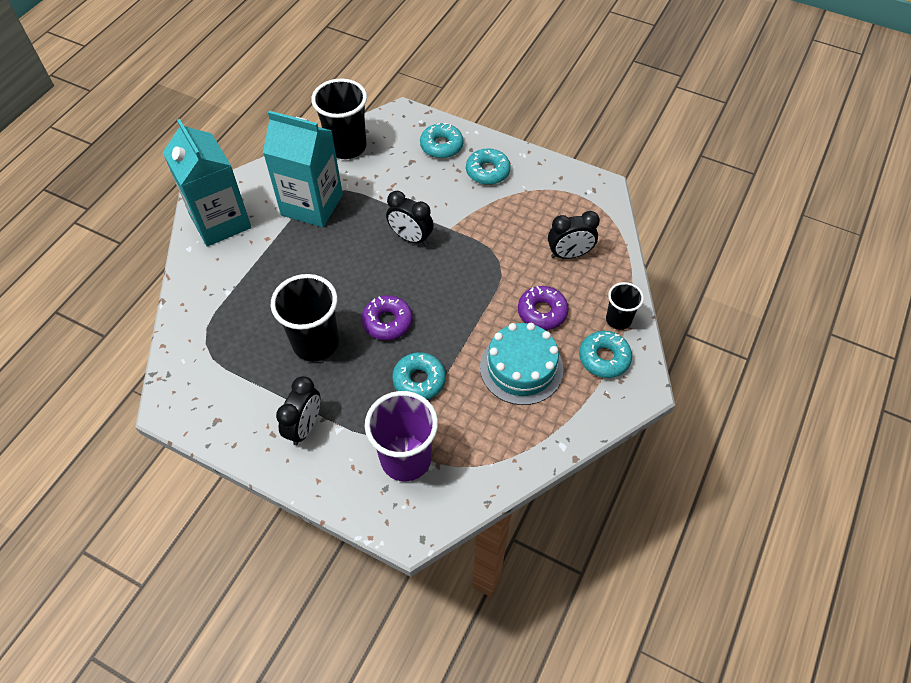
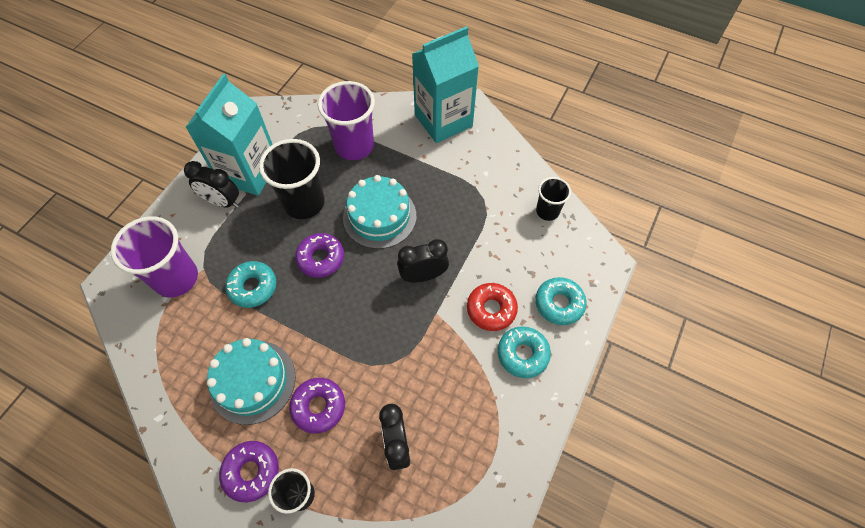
camera: 90 degrees right, 5 degrees up
(242, 301) = (354, 146): none -> purple cup
(312, 205) = (465, 187): turquoise carton -> turquoise carton (249, 172)
(340, 274) = (379, 216): none -> turquoise cake
(347, 147) = (547, 211): black cup -> black cup, size x0.56
(411, 238) = (423, 275): black clock -> black clock turned 45 degrees clockwise
(446, 190) = (491, 309): none -> red donut
(604, 358) = (251, 472): turquoise donut -> purple donut

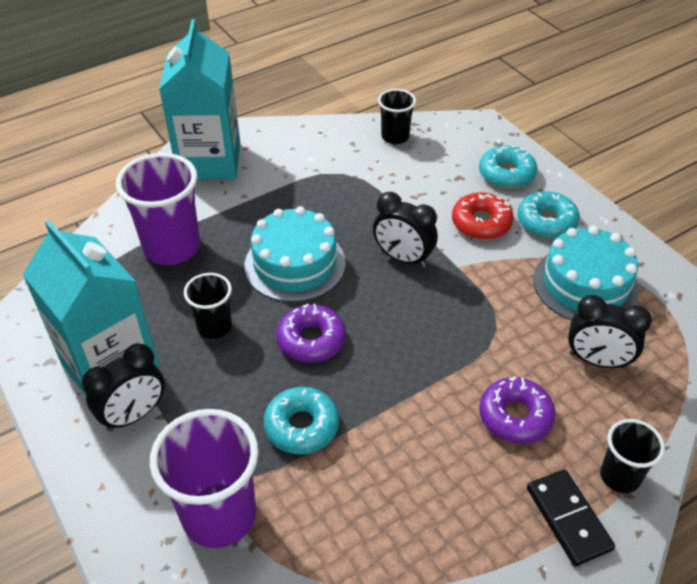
camera: 60 degrees left, 15 degrees down
(251, 472) = (568, 519): purple donut -> black domino
(252, 381) = (442, 474): turquoise cake -> turquoise cake (585, 284)
(304, 203) = (214, 327): black cup -> black cup, size x0.56
(423, 275) = (403, 258): black clock -> black clock turned 75 degrees counterclockwise

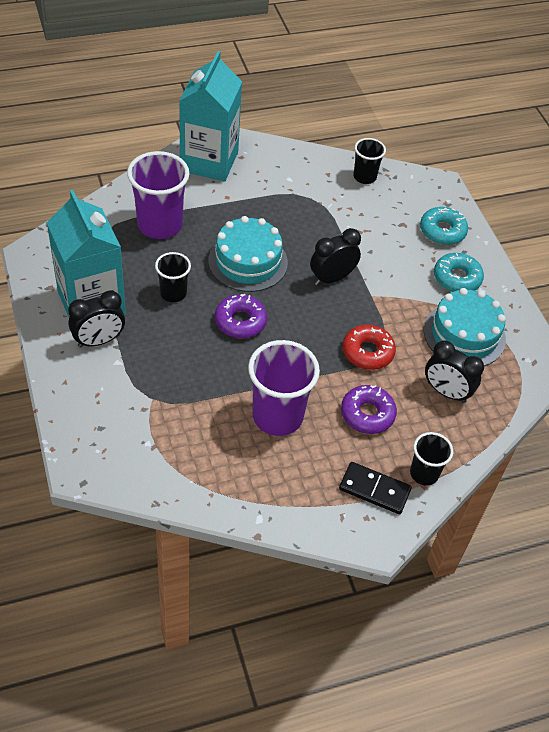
camera: 10 degrees right, 5 degrees up
(219, 515) = (137, 422): purple cup -> purple cup (277, 416)
(301, 426) = (212, 380): turquoise donut -> none
(403, 258) = (332, 278): black clock -> black clock turned 105 degrees clockwise
(481, 223) = (404, 266): red donut -> red donut (367, 352)
(568, 519) = (374, 490): black domino -> black domino turned 60 degrees counterclockwise

